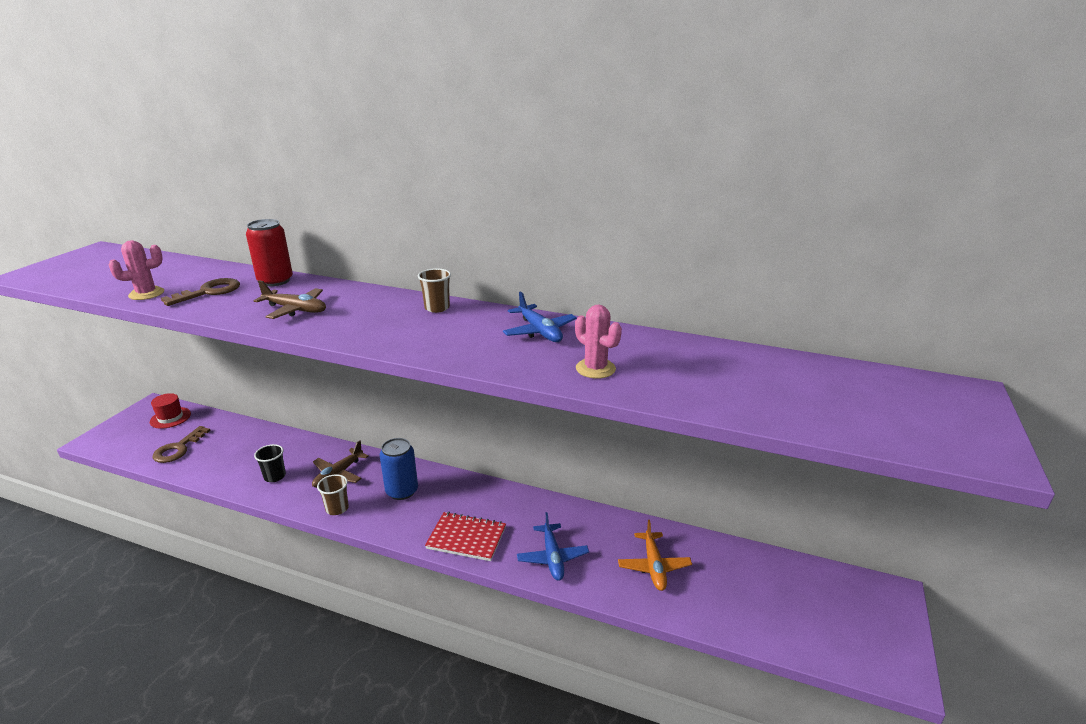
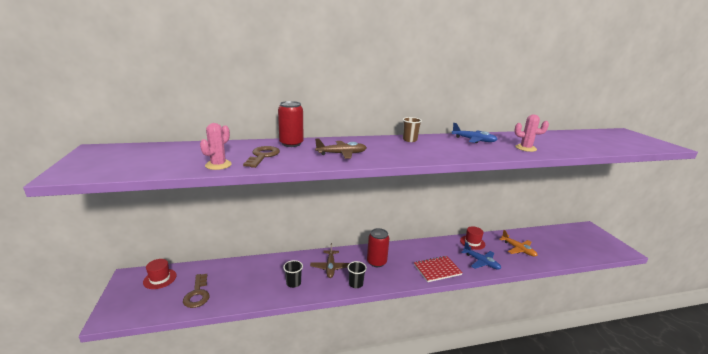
camera: 35 degrees left, 5 degrees down
(337, 508) = (356, 284): brown cup -> black cup
(402, 491) = (376, 262): blue can -> red can
(587, 521) = (472, 242): none -> red hat

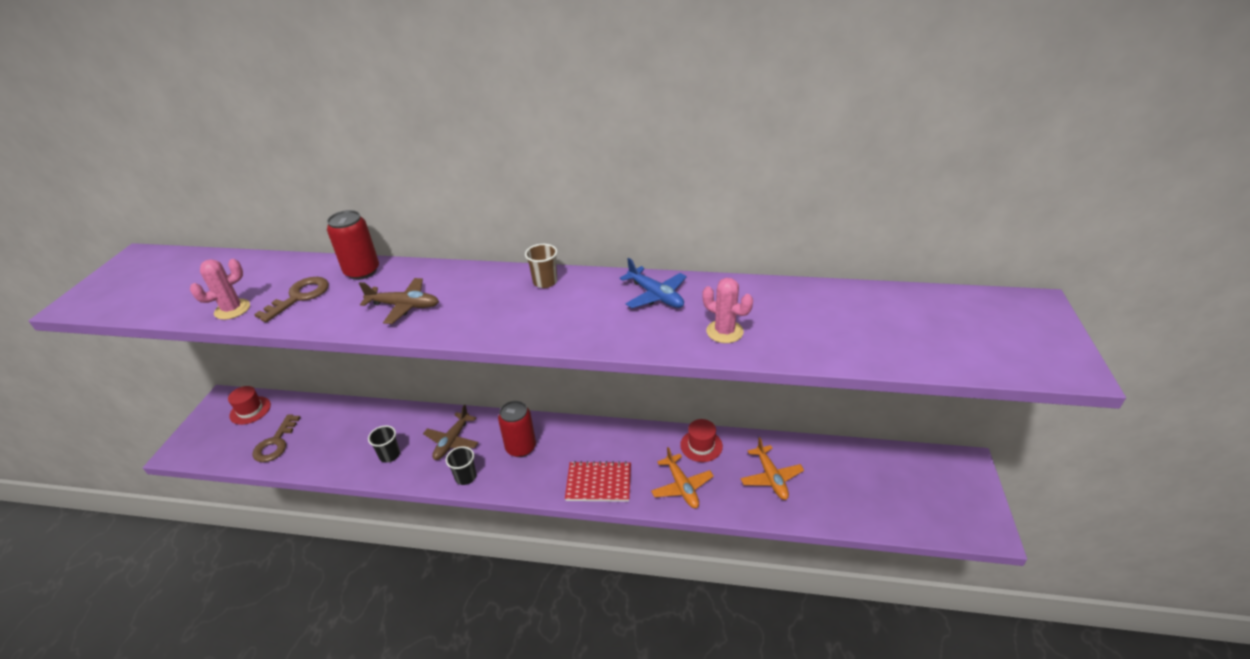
camera: 25 degrees right, 15 degrees up
(481, 262) = (682, 487): blue plane -> orange plane

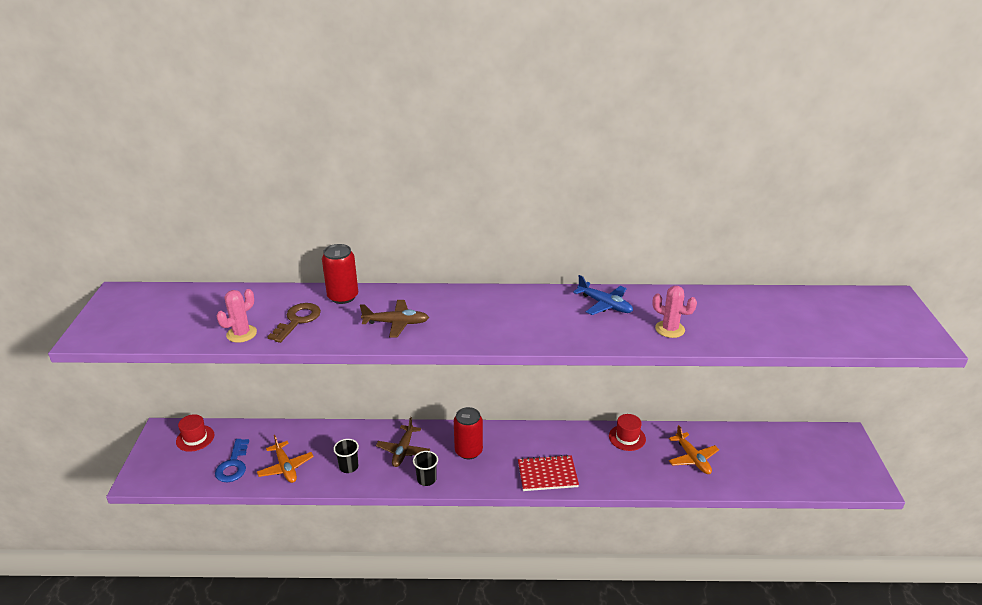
camera: 10 degrees left, 5 degrees down
(276, 443) = (233, 465): brown key -> blue key
(545, 282) = (508, 298): brown cup -> none
(682, 487) = (620, 472): orange plane -> orange plane (286, 467)

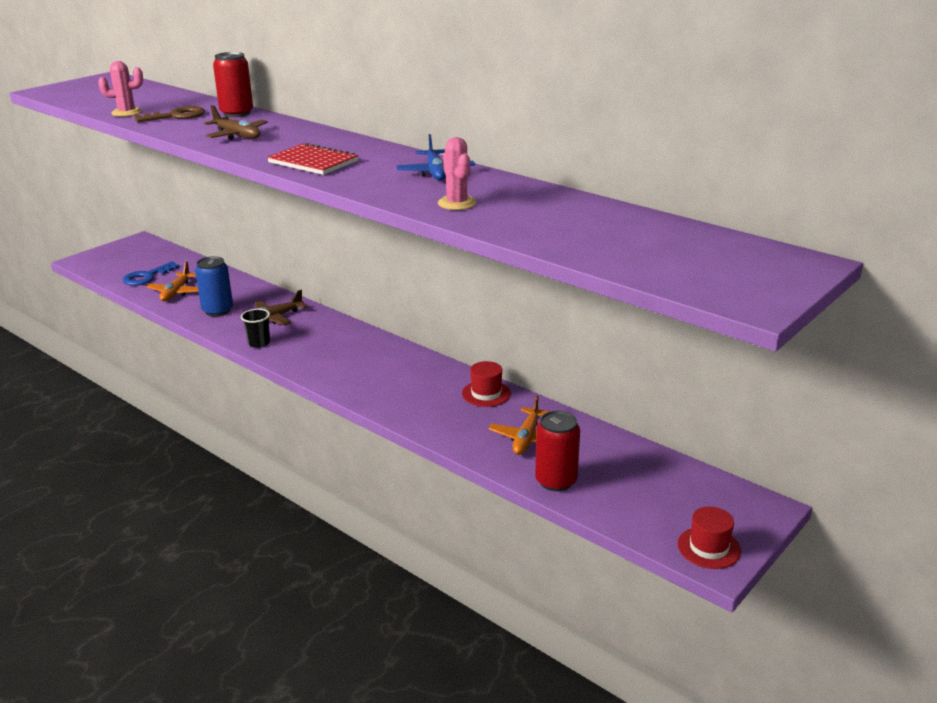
camera: 40 degrees right, 5 degrees down
(195, 438) = (150, 252): red hat -> red hat (709, 548)
(348, 467) = (217, 310): black cup -> blue can
(468, 451) = (324, 340): red can -> red can (556, 481)
(547, 474) = (361, 385): red notebook -> red notebook (313, 162)

